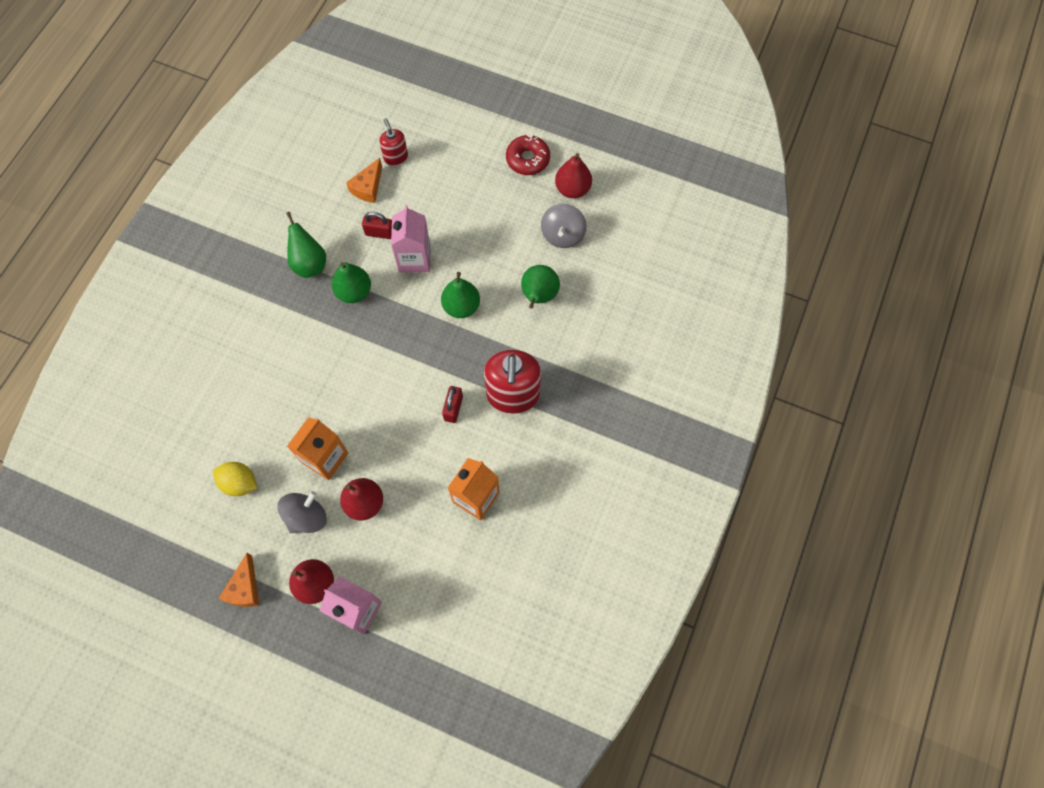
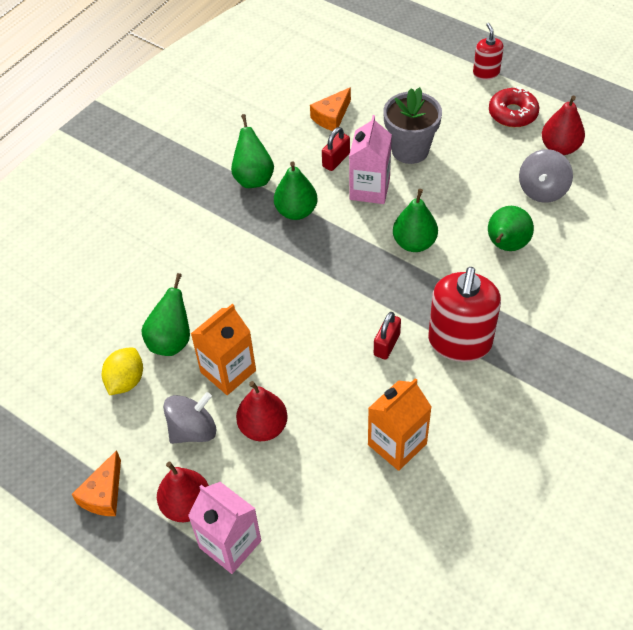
camera: 15 degrees right, 15 degrees down
(239, 483) = (126, 381): yellow lemon -> yellow lemon turned 75 degrees clockwise
(270, 438) = (171, 341): none -> green pear
(380, 233) = (336, 160): red padlock -> red padlock turned 75 degrees counterclockwise
(395, 157) = (367, 93): red soap dispenser -> red soap dispenser (486, 73)
(443, 212) = (410, 150): none -> grey flower pot

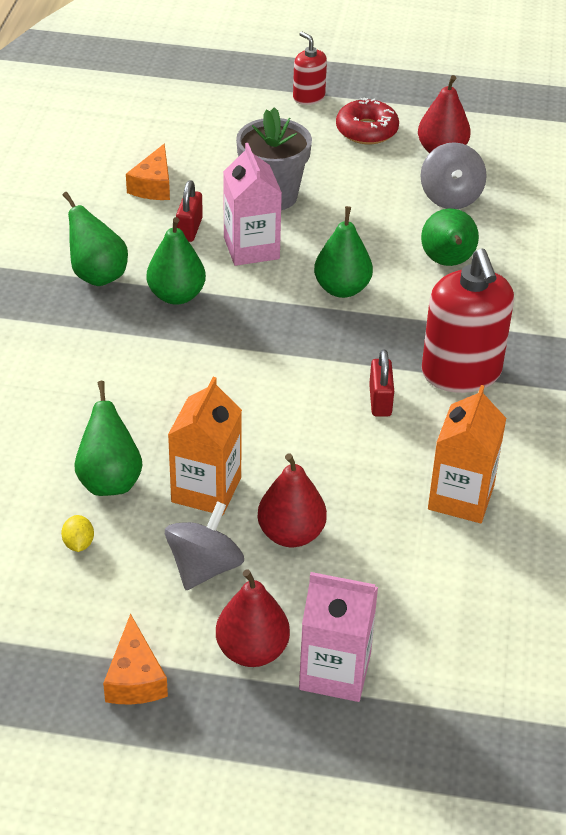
camera: 30 degrees left, 10 degrees down
(126, 381) = (78, 543): yellow lemon -> yellow lemon, size x0.58

